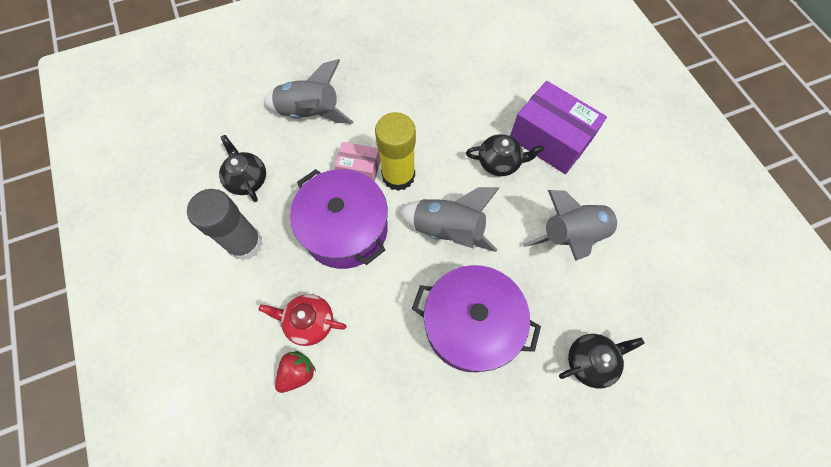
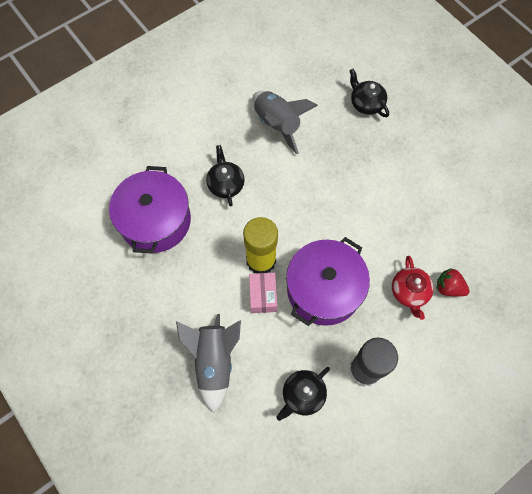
camera: 105 degrees left, 0 degrees up
(448, 230) = (299, 210): grey rocket -> none
(471, 325) = (369, 179): purple pot -> purple pot (155, 221)
(550, 139) = (193, 151): purple box -> none

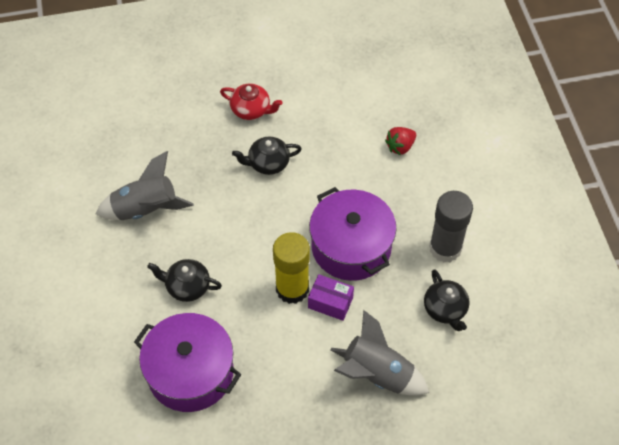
camera: 65 degrees left, 10 degrees down
(263, 296) = (330, 302): pink box -> purple box
(366, 103) = (171, 121): black teapot -> black teapot (268, 163)
(409, 292) = (389, 178): red teapot -> red teapot (251, 110)

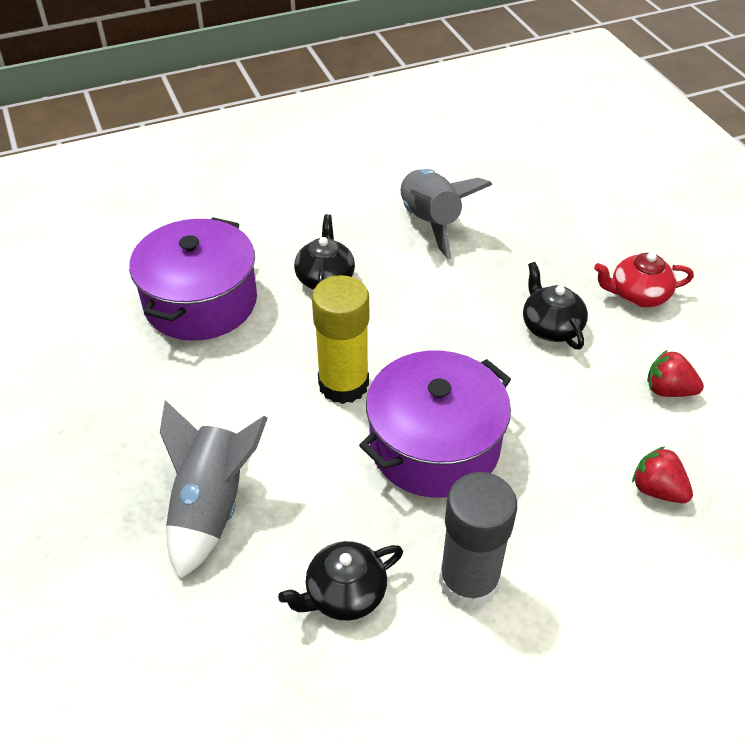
camera: 80 degrees right, 10 degrees down
(251, 110) = (637, 295): red teapot -> red teapot turned 75 degrees clockwise
(330, 302) = (328, 432): purple box -> none
(332, 119) = (668, 390): none -> red strawberry

